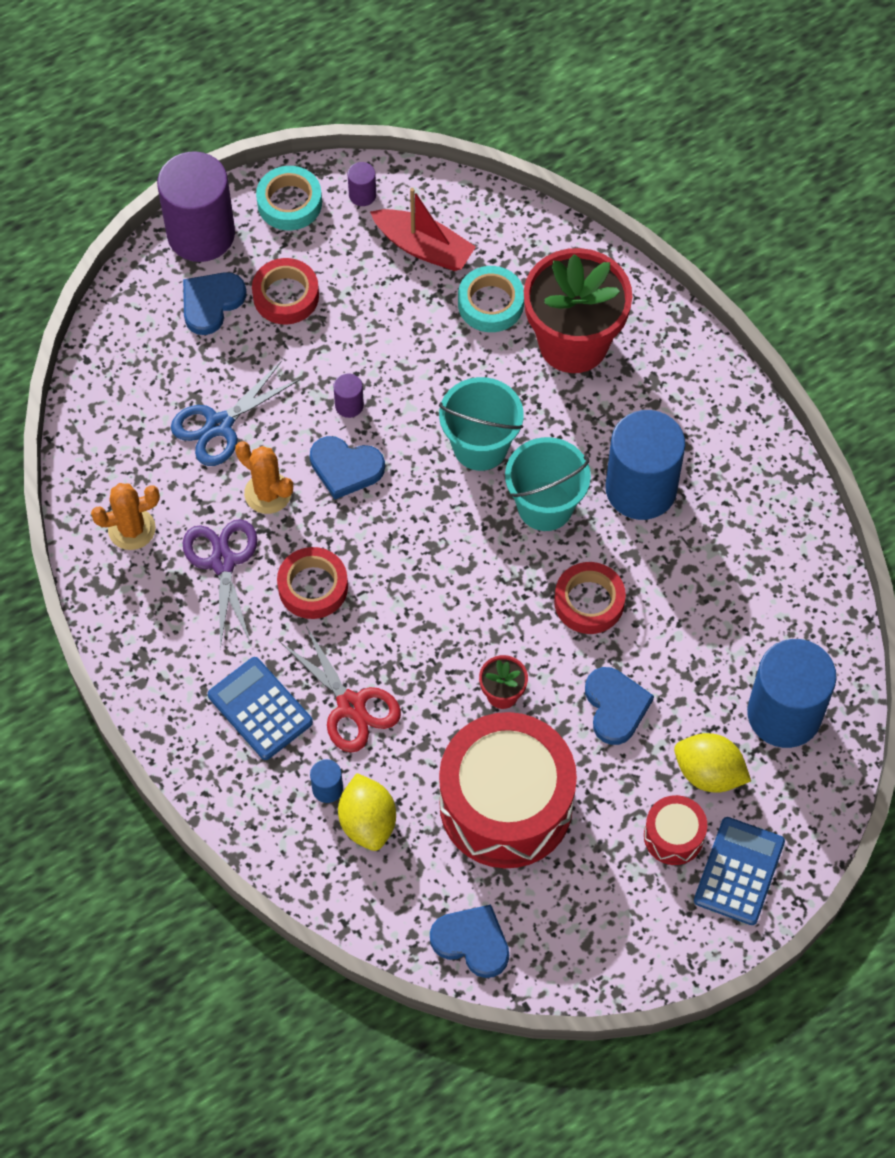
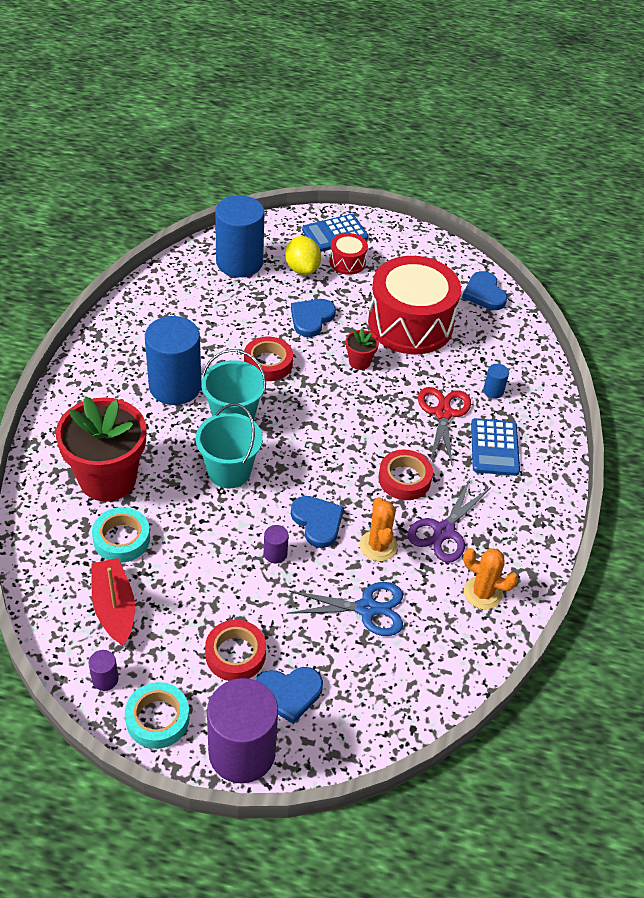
camera: 140 degrees left, 15 degrees down
(368, 822) = (486, 365): yellow lemon -> none

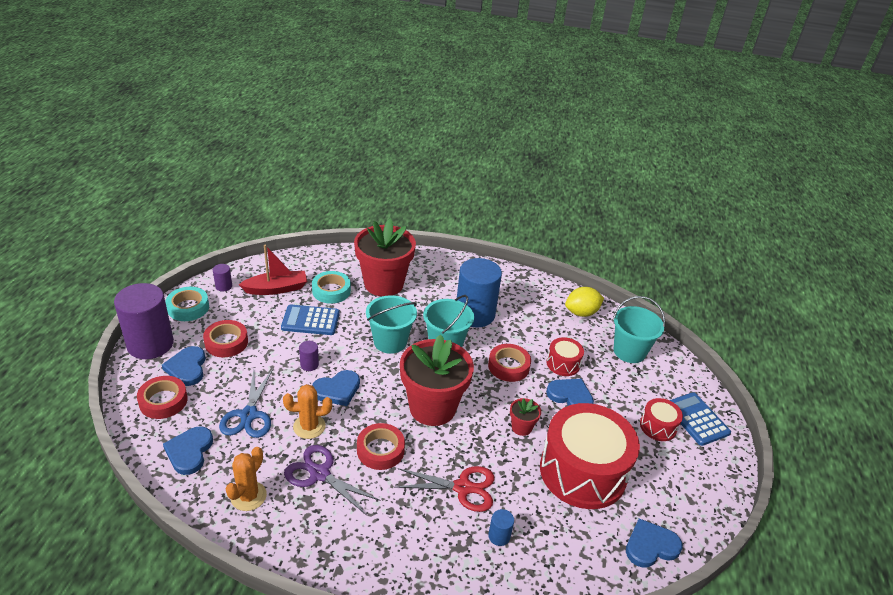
camera: 90 degrees right, 10 degrees down
(239, 262) = (629, 351): blue cylinder -> turquoise bucket
(261, 317) = (563, 364): none -> red drum
(302, 269) = (636, 392): yellow lemon -> yellow lemon (581, 313)
(338, 433) = (432, 408): none -> red flower pot
(352, 709) = (163, 401): none -> red tape
(430, 662) = (189, 451): none -> blue heart
(494, 447) = (420, 527): blue calculator -> blue calculator (310, 321)

